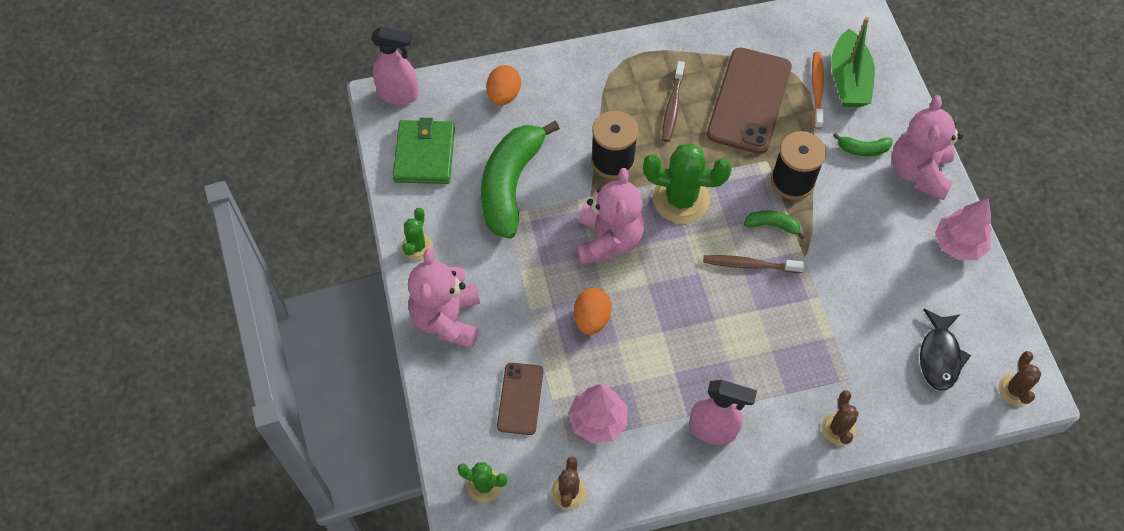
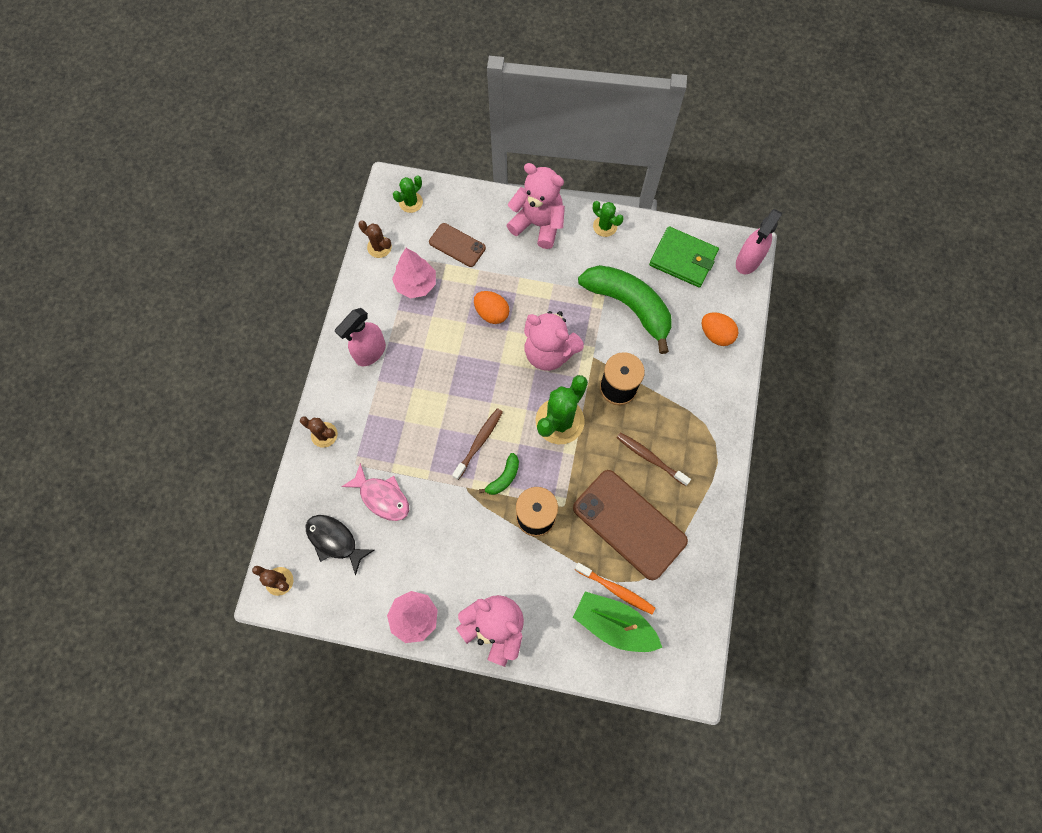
camera: 115 degrees right, 10 degrees up
(863, 149) = (538, 593): green banana -> none
(865, 332) = (382, 497): none -> pink fish

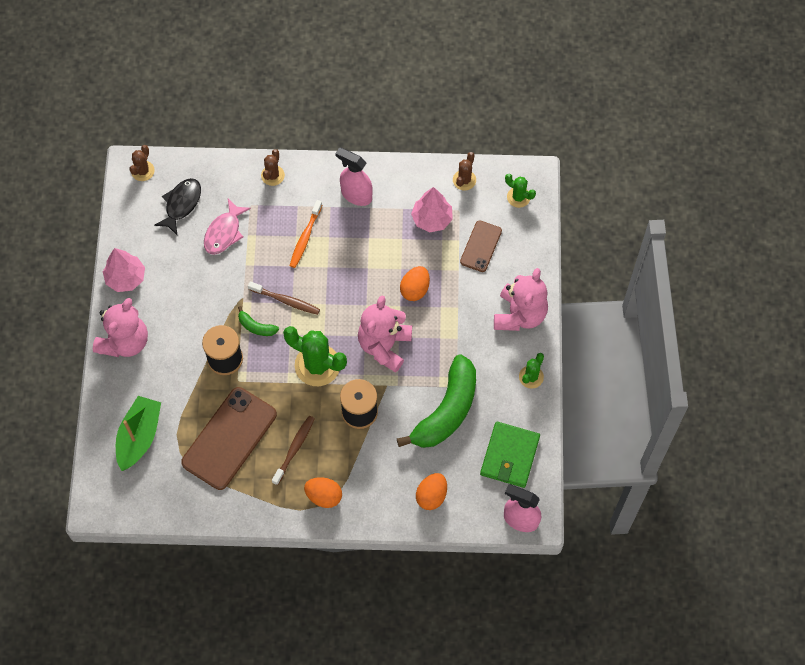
camera: 80 degrees right, 5 degrees down
(616, 589) = (169, 435): orange toothbrush -> orange toothbrush (305, 237)
(705, 436) = (324, 496): none -> orange egg

